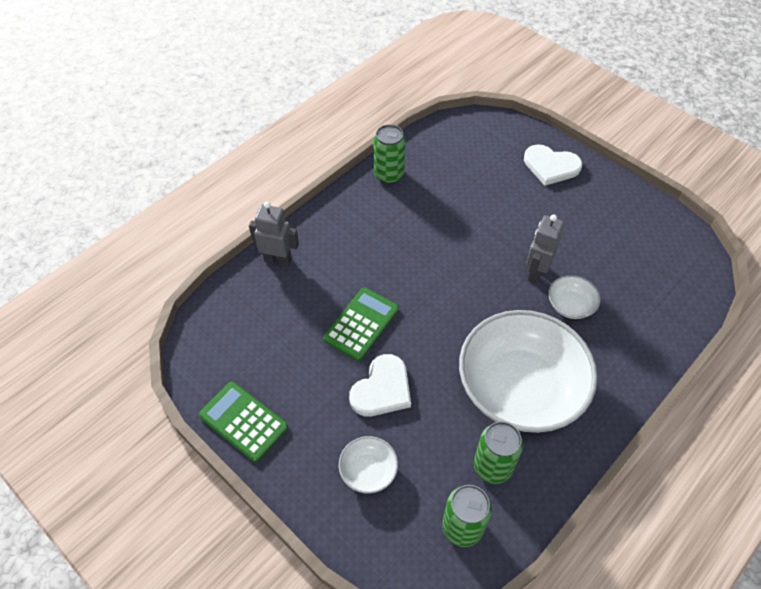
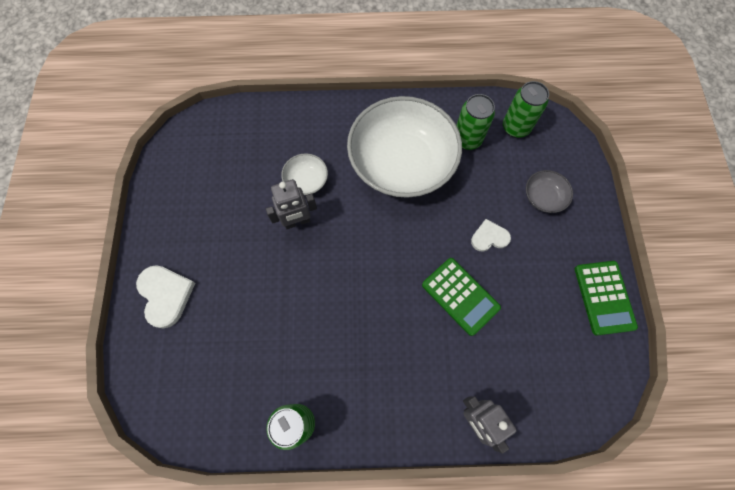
camera: 135 degrees left, 15 degrees up
(361, 324) = (460, 296): green calculator -> green calculator turned 120 degrees counterclockwise
(368, 471) = (543, 197): white bowl -> grey bowl
(382, 389) = (489, 237): white heart -> white heart, size x0.63

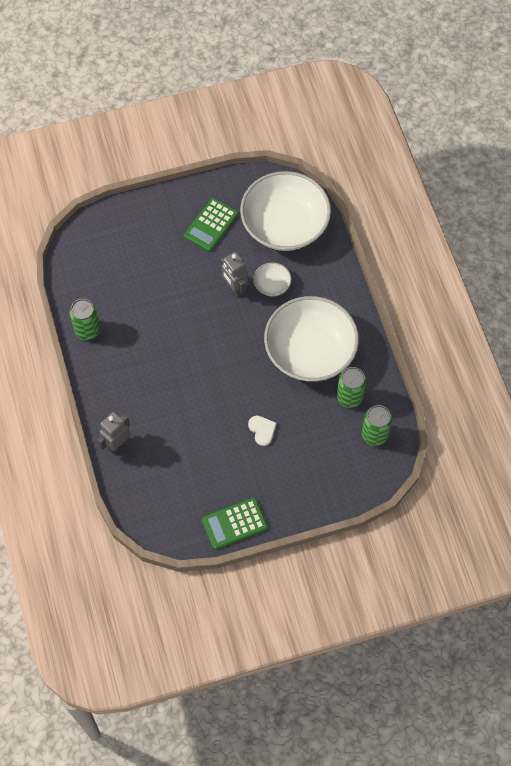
camera: 75 degrees right, 5 degrees down
(165, 295) = (153, 220): white heart -> none
(234, 148) = (285, 224): none -> white bowl
(460, 296) = (206, 417): green calculator -> green calculator (211, 225)
(543, 197) = (311, 467): grey bowl -> none

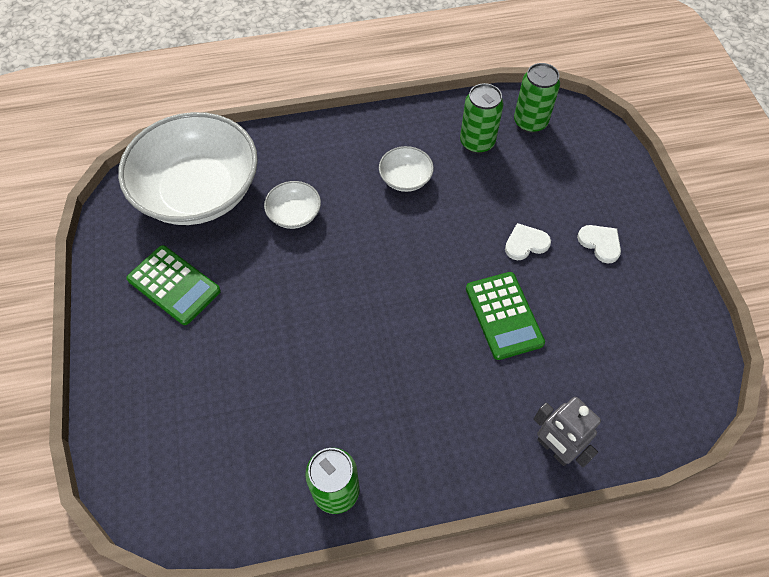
camera: 85 degrees left, 5 degrees down
(234, 288) = (292, 261): grey robot -> none
(234, 523) = (672, 288): green calculator -> green calculator (503, 315)
(267, 479) = (600, 243): none -> white heart
(310, 351) = (405, 178): white bowl -> white bowl, size x0.42

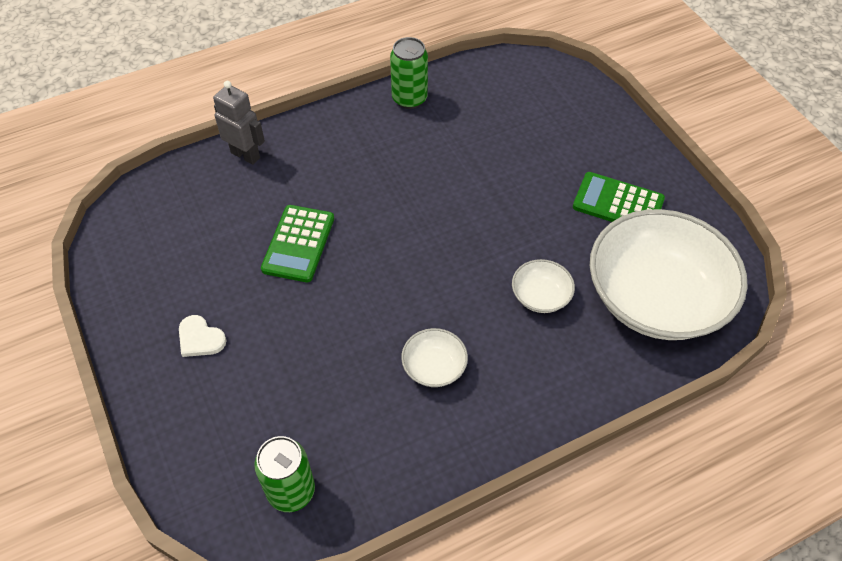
camera: 165 degrees right, 5 degrees down
(477, 142) = (358, 440): green can -> none
(503, 315) = (298, 244): green calculator -> green calculator turned 135 degrees counterclockwise
(525, 243) = (283, 320): white heart -> none

